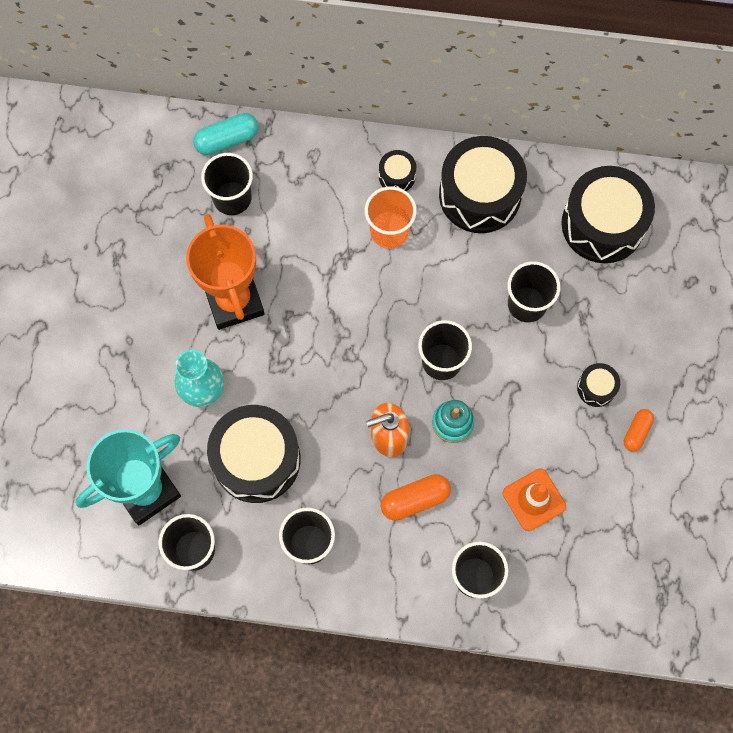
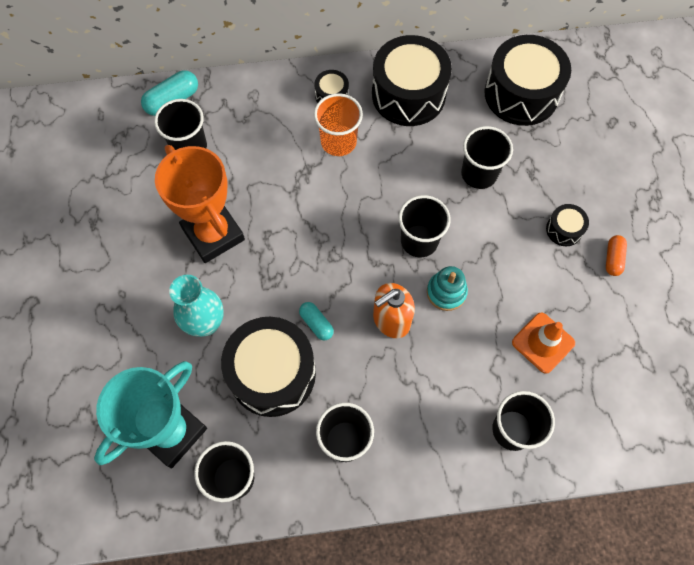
camera: 15 degrees left, 5 degrees down
(313, 421) = (316, 323): none -> turquoise capsule
(415, 500) = (433, 372): orange capsule -> none

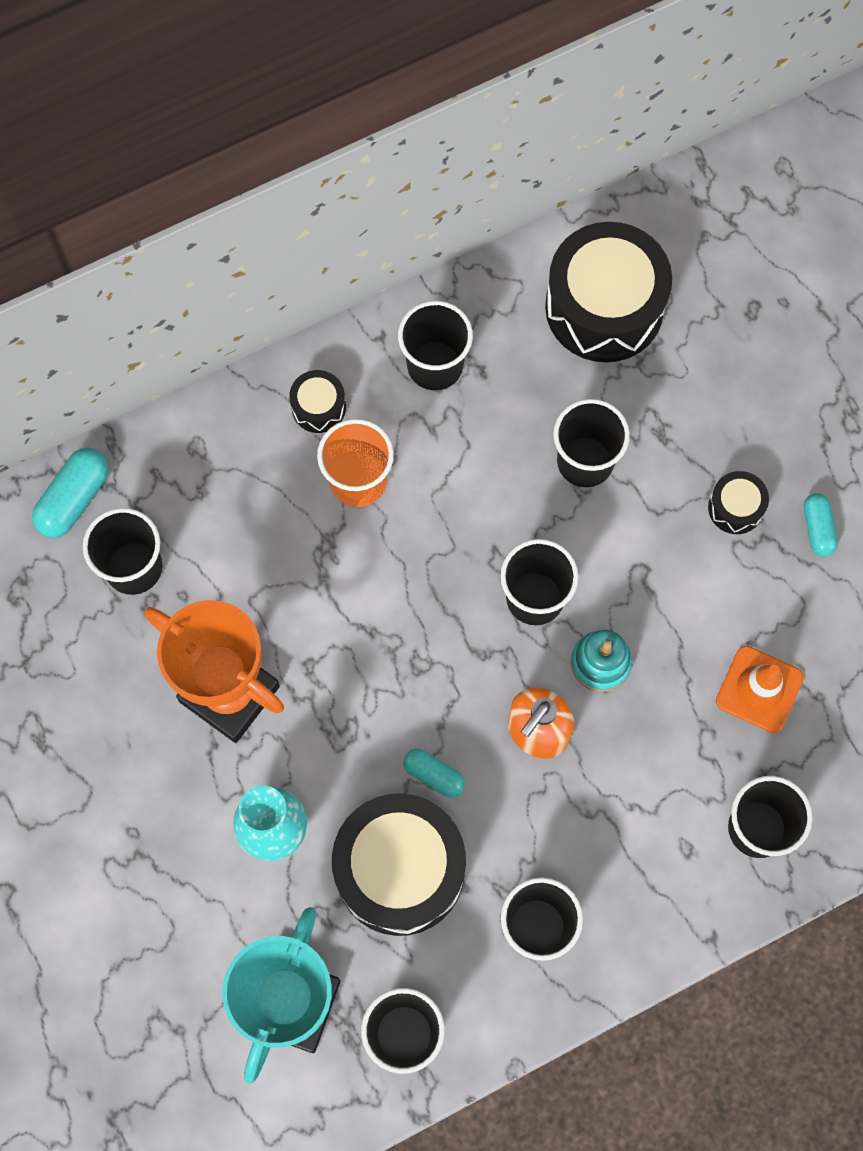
camera: 20 degrees left, 5 degrees up
(408, 94) = (435, 365): black drum -> black cup
(613, 259) = (817, 529): orange capsule -> turquoise capsule

